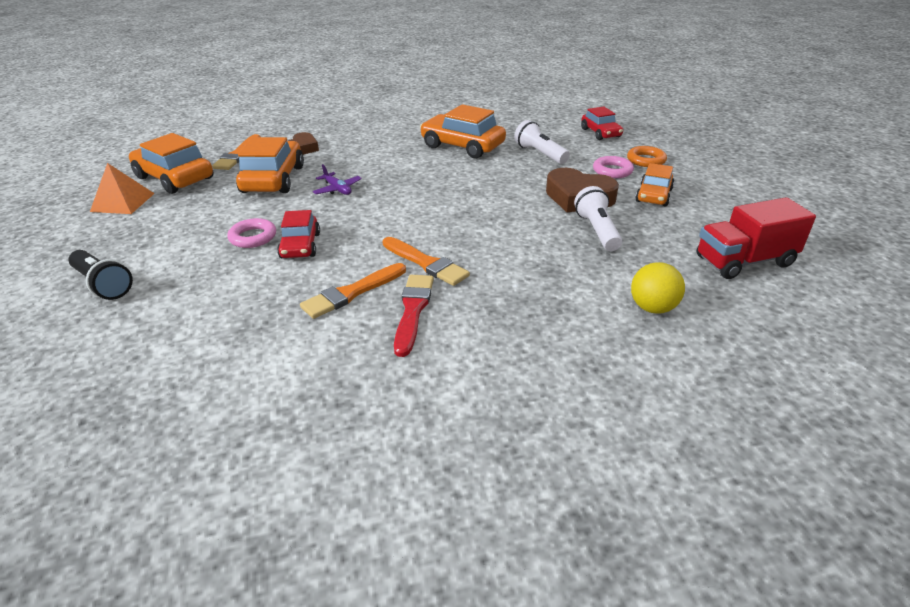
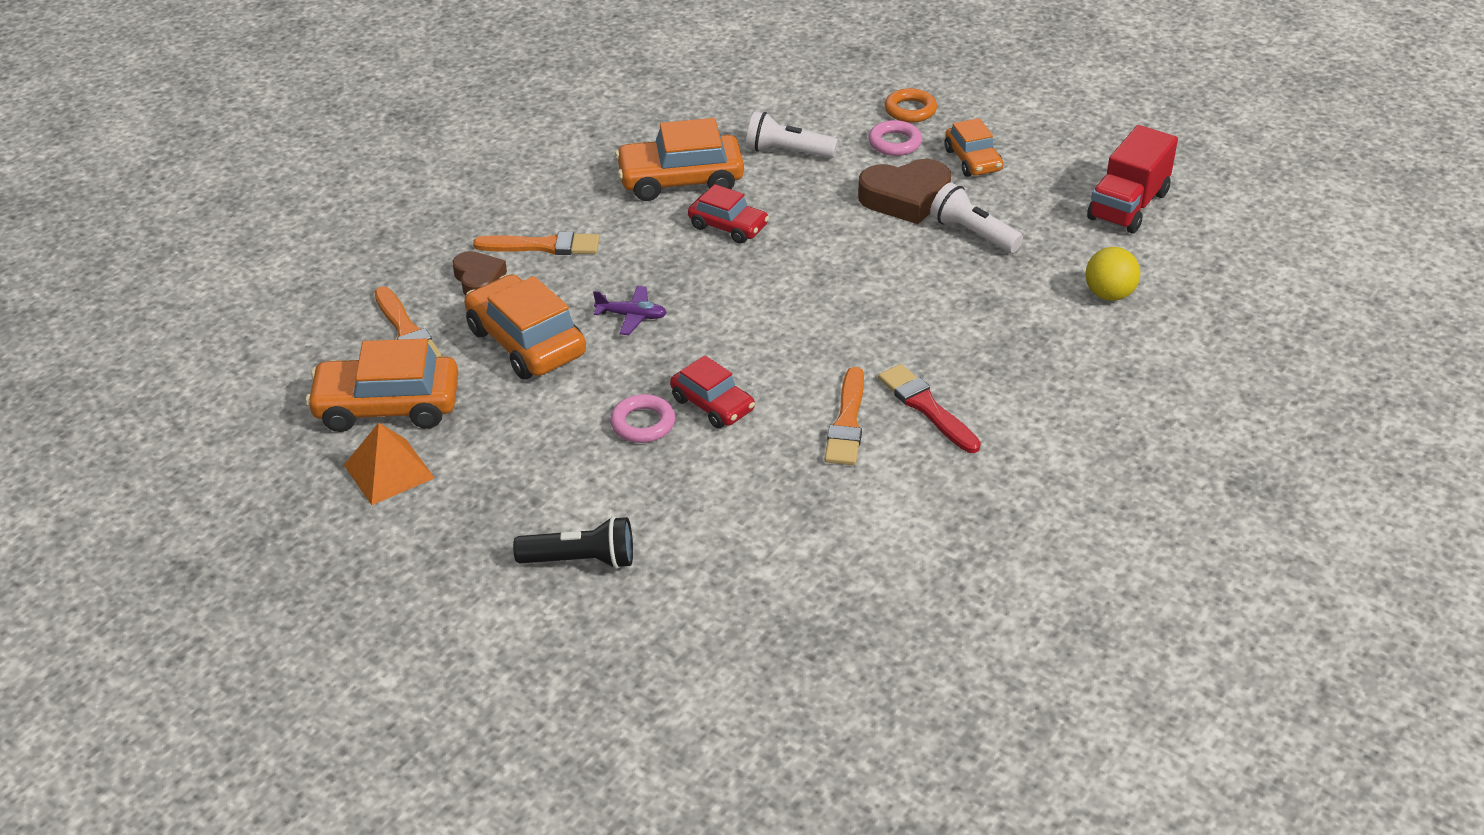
camera: 40 degrees left, 5 degrees up
(426, 263) = (867, 354): orange brush -> orange brush (543, 246)
(600, 133) = (813, 85): red car -> red car (728, 226)

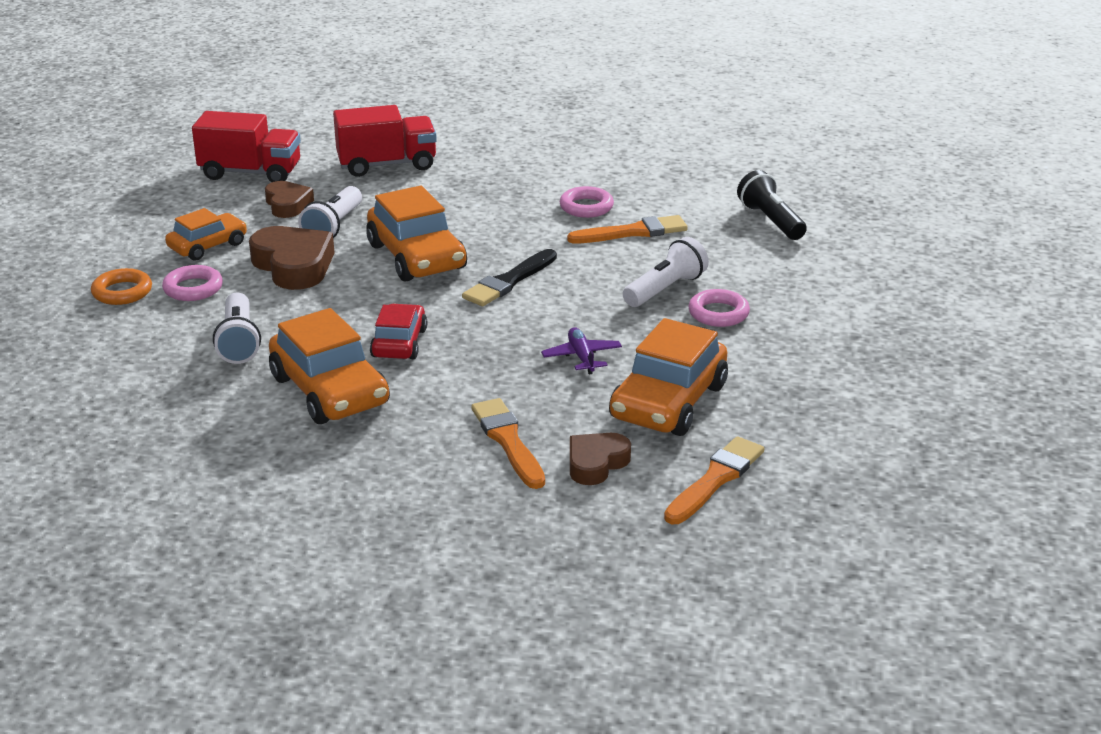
camera: 115 degrees left, 10 degrees down
(387, 406) = (829, 449): orange car -> orange car (417, 257)
(388, 471) = (903, 417): orange pyramid -> none
(581, 560) = (890, 299): black flashlight -> black flashlight (771, 221)
(712, 404) = (665, 289): red car -> white flashlight
(795, 311) = (509, 281): none -> black brush
(926, 407) = (586, 207): red brush -> pink ring
(1039, 215) = (287, 204): none -> brown heart
(1109, 294) = (387, 164): yellow ball -> red truck

